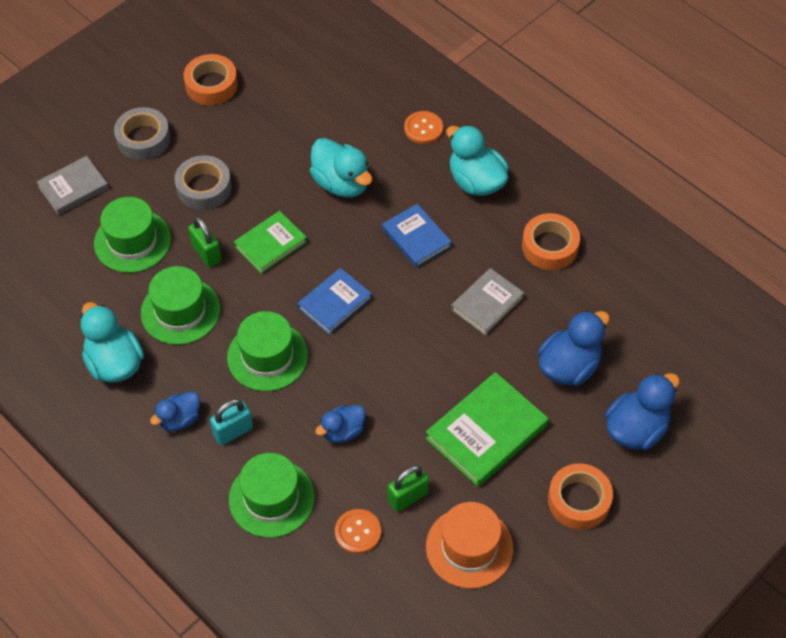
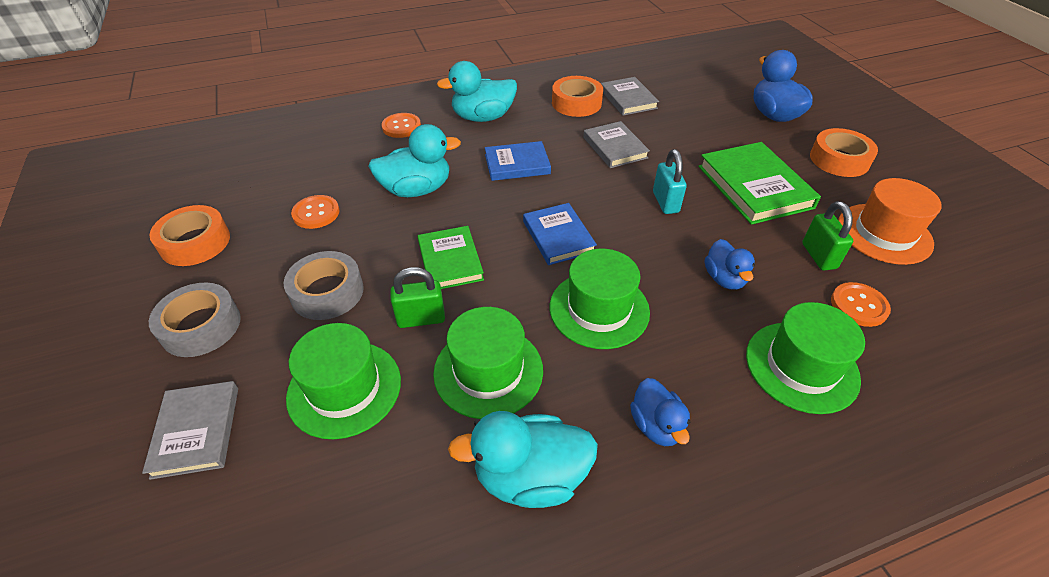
camera: 65 degrees left, 10 degrees down
(233, 431) = (694, 374): turquoise padlock -> turquoise padlock (665, 202)
(278, 135) = (316, 213): none -> orange button
(569, 366) = (701, 127): blue duck -> none
(586, 288) = (628, 99): none -> grey book

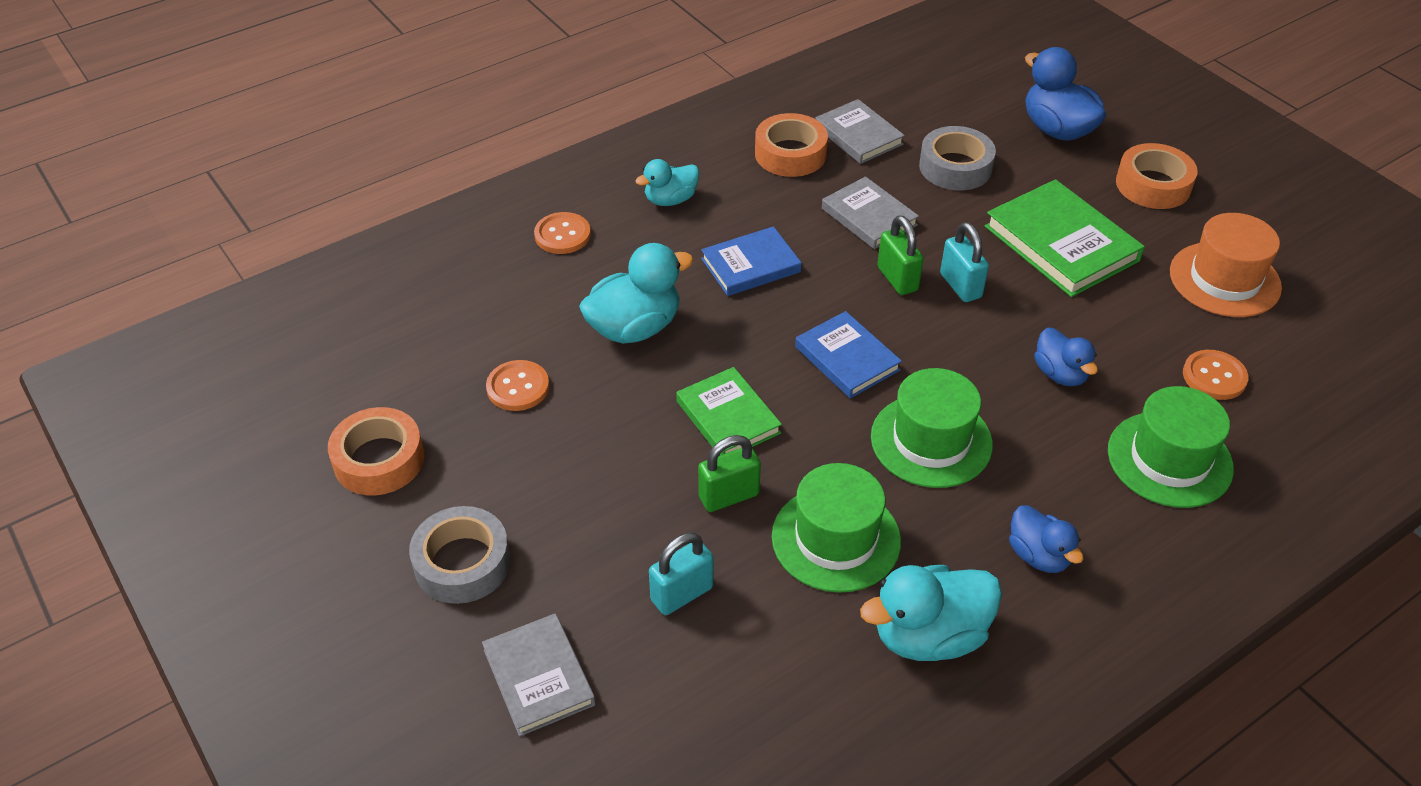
camera: 15 degrees left, 0 degrees up
(327, 292) = (595, 488): grey tape -> grey tape (955, 167)
(344, 388) = (682, 594): green hat -> turquoise padlock
(483, 117) = (670, 200): turquoise duck -> turquoise duck, size x0.62
(818, 256) = (1158, 324): green padlock -> green padlock (897, 279)

